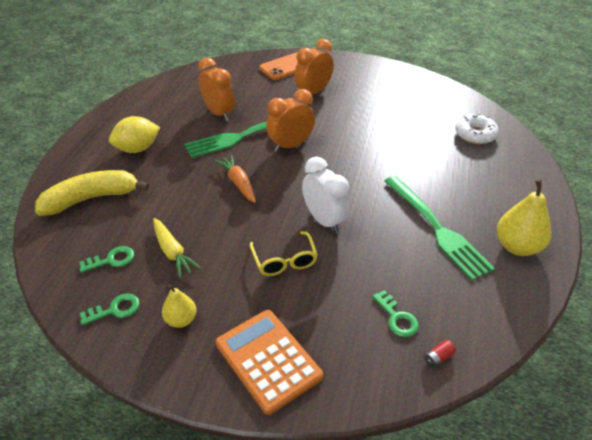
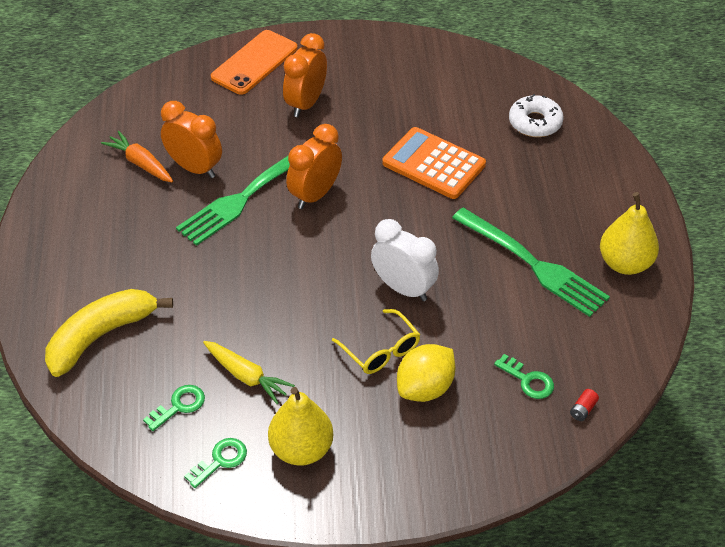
camera: 20 degrees left, 5 degrees up
(137, 149) = (116, 250): yellow lemon -> yellow lemon (425, 388)
(181, 320) = (301, 449): yellow pear -> yellow pear, size x1.68
(238, 183) = (276, 266): orange carrot -> orange carrot (141, 164)
(268, 360) = (416, 463): orange calculator -> orange calculator (433, 164)

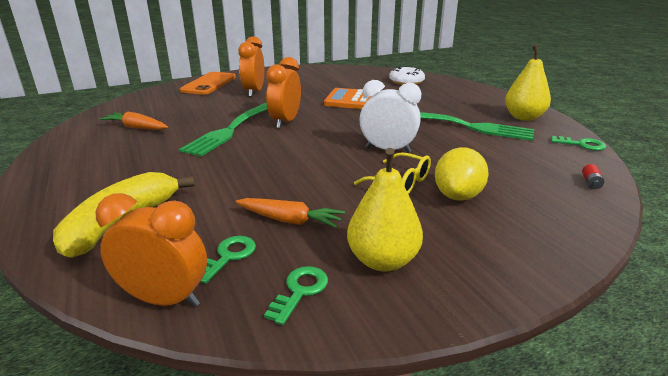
camera: 20 degrees left, 20 degrees down
(194, 168) = (183, 124): orange clock -> orange clock (164, 299)
(246, 376) = (289, 220): yellow carrot -> orange carrot
(528, 380) = (531, 176): green key -> green key (581, 144)

